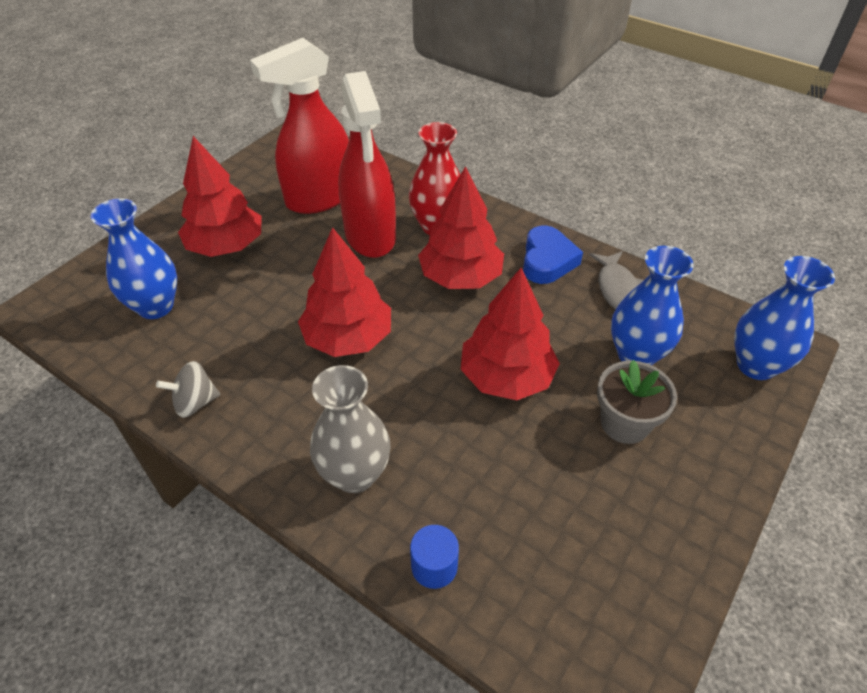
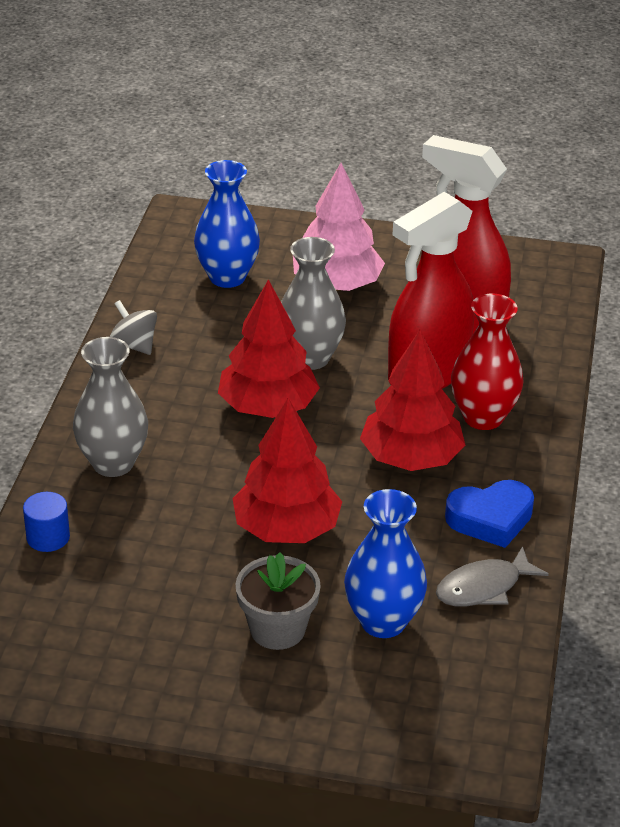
camera: 65 degrees right, 10 degrees down
(226, 246) = (337, 285): red tree -> pink tree
(304, 292) = (310, 358): none -> grey vase
(756, 365) = (434, 727): blue vase -> none

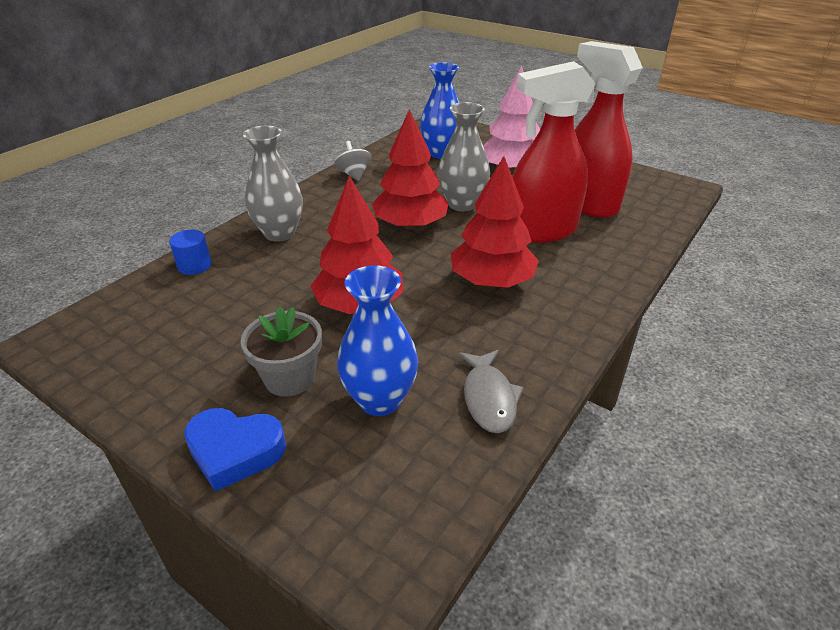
camera: 25 degrees right, 0 degrees up
(483, 417) = (568, 267): red vase -> none
(483, 587) = (489, 398): grey fish -> grey fish turned 90 degrees counterclockwise
(490, 519) = (530, 342): blue heart -> blue heart (235, 451)

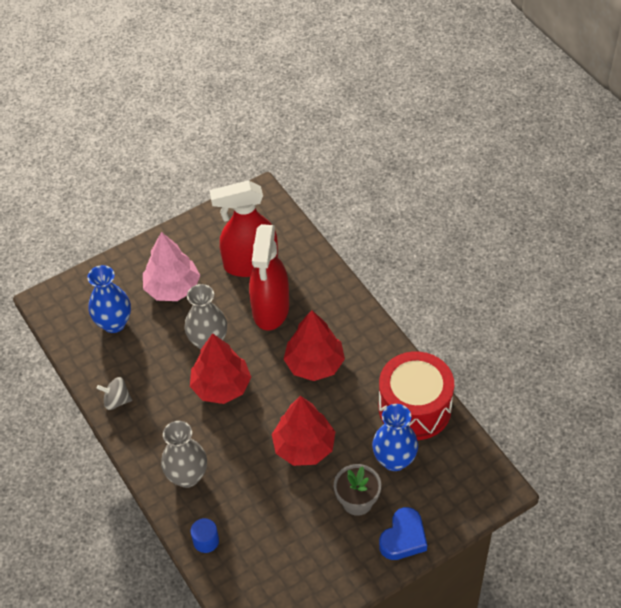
camera: 65 degrees left, 15 degrees up
(489, 398) = (414, 408): grey fish -> red drum

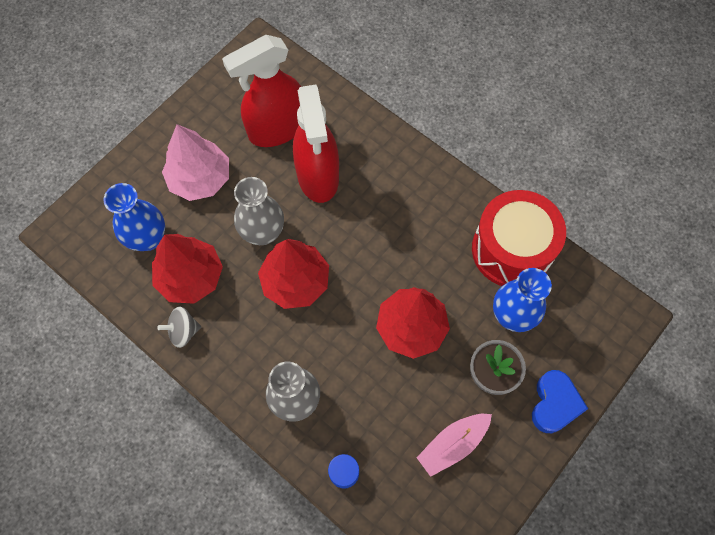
camera: 20 degrees left, 15 degrees up
(304, 545) = (453, 444): none -> pink boat
(314, 364) = (388, 227): red tree -> red tree (190, 277)

